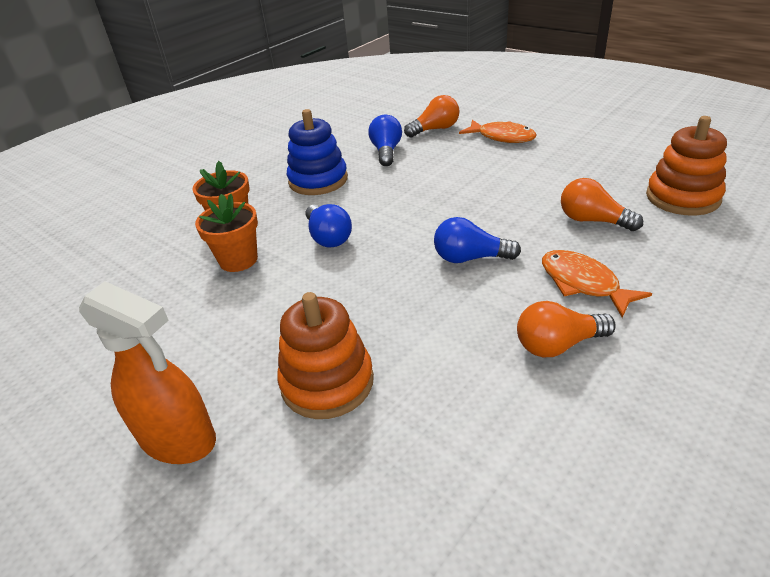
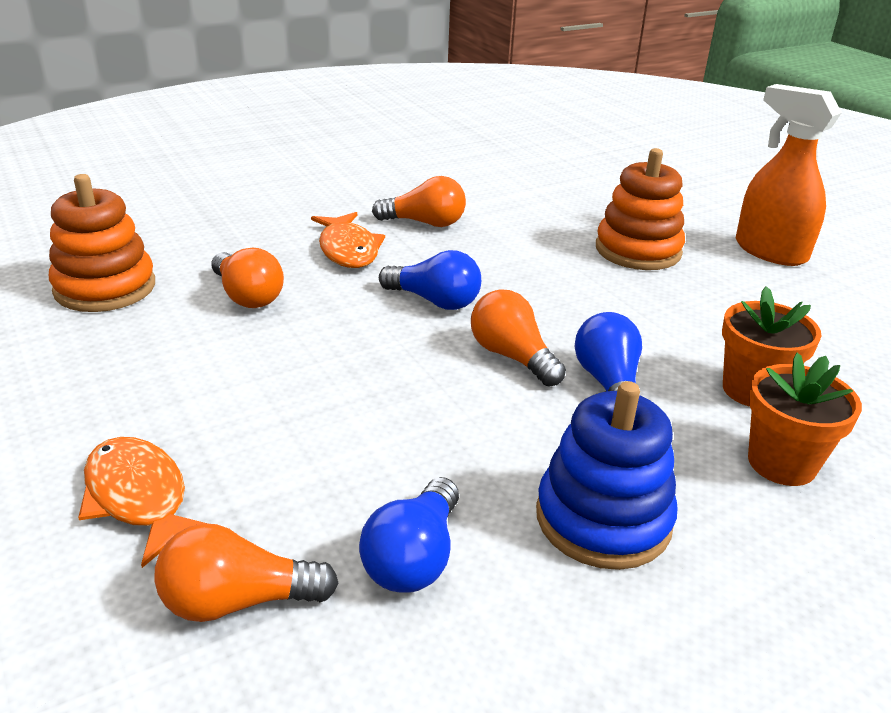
camera: 165 degrees left, 5 degrees down
(392, 235) = (512, 356): none -> orange light bulb

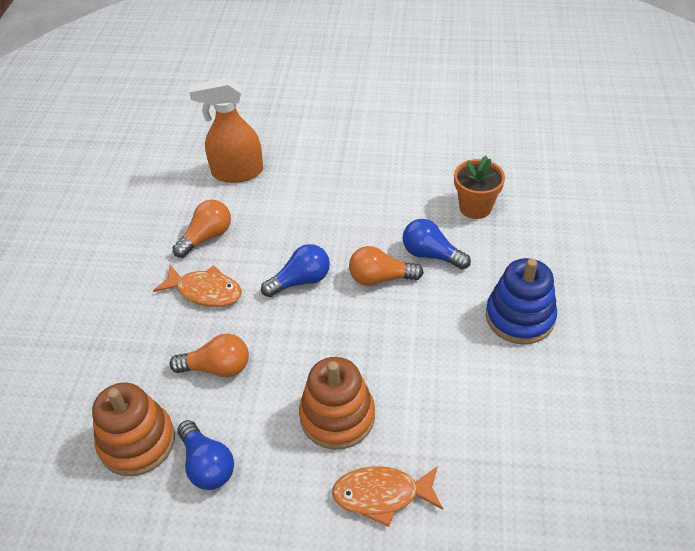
camera: 50 degrees left, 15 degrees up
(238, 601) = (483, 479): orange light bulb -> none
(414, 557) = (499, 398): blue light bulb -> blue light bulb (207, 465)
(638, 250) = (326, 164): orange stacking toy -> orange stacking toy (337, 416)
(769, 251) = (373, 116): orange spray bottle -> orange spray bottle (237, 172)
(781, 463) = (527, 234): orange flower pot -> none

